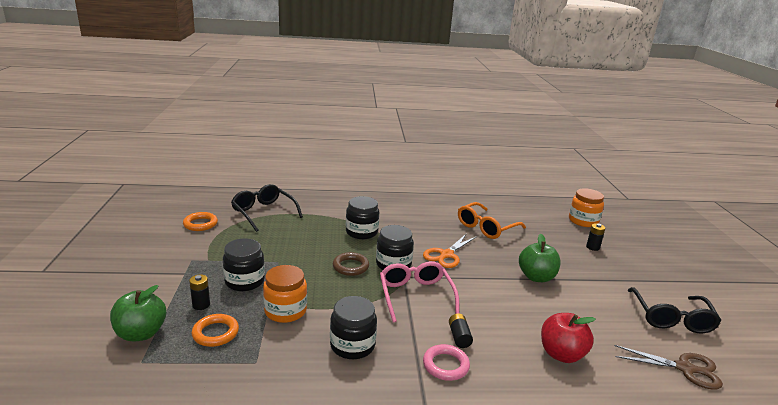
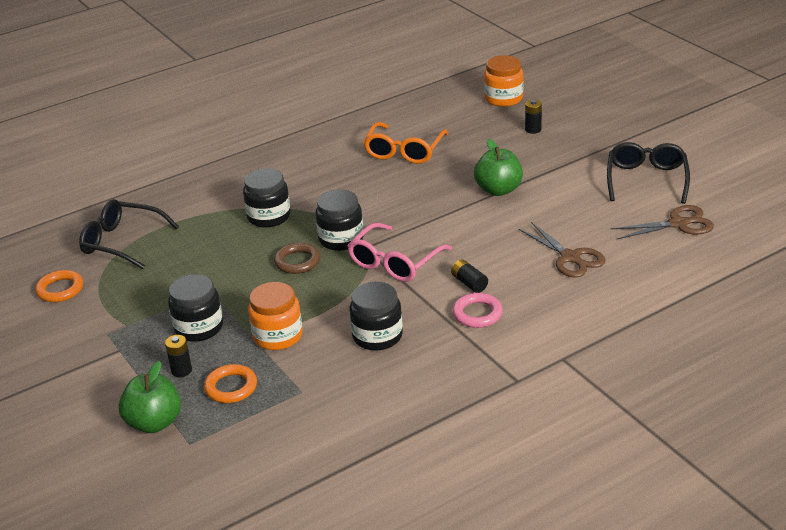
camera: 25 degrees left, 10 degrees up
(415, 296) = (394, 262): pink glasses -> pink glasses turned 105 degrees counterclockwise
(446, 255) = (388, 204): orange scissors -> none
(561, 354) = (570, 258): red apple -> brown scissors
(671, 318) = (646, 179): black glasses -> black glasses turned 150 degrees counterclockwise

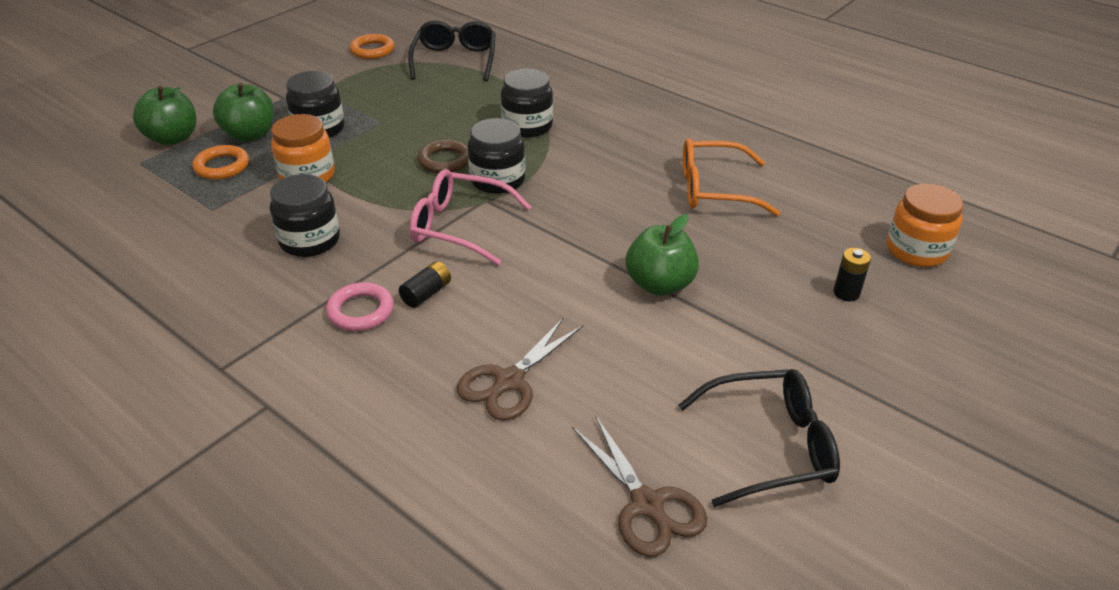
camera: 70 degrees right, 5 degrees up
(181, 370) = (250, 135): black battery -> green apple

